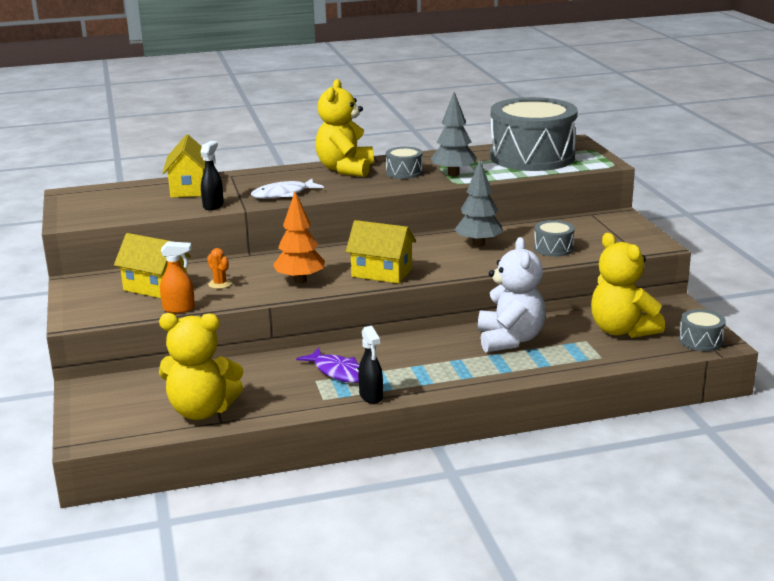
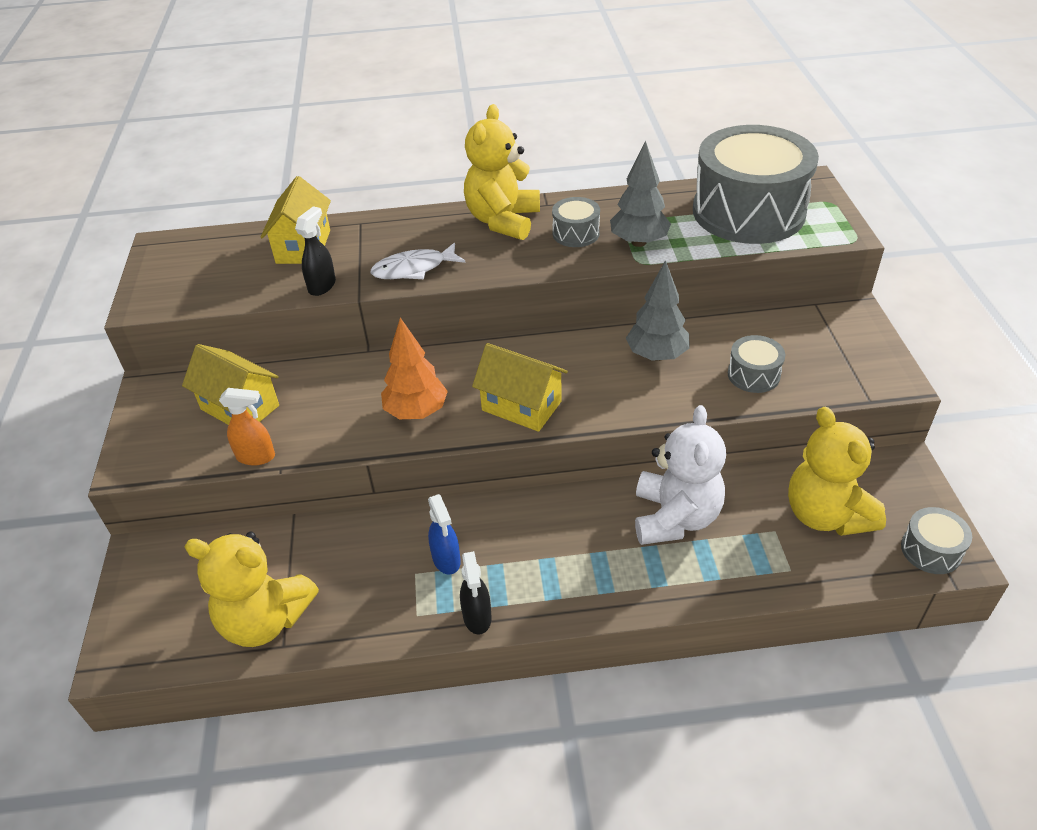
camera: 10 degrees right, 20 degrees up
(220, 284) = (317, 408): orange cactus -> none
(338, 372) = (446, 560): purple fish -> blue spray bottle

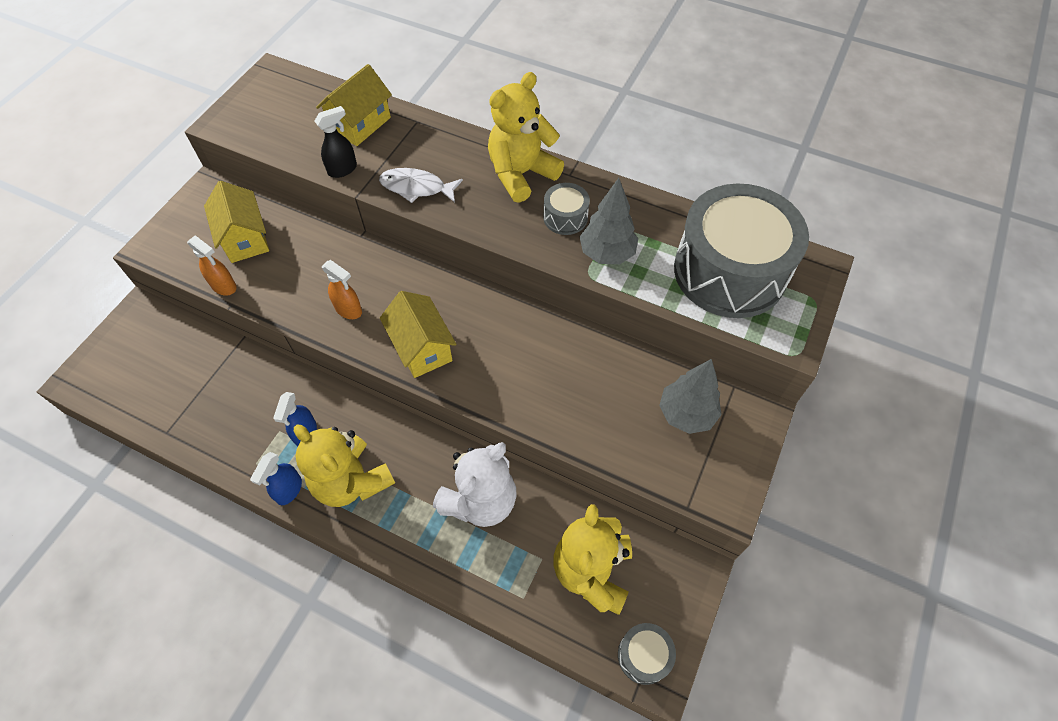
camera: 30 degrees right, 15 degrees up
(265, 620) = (170, 406): yellow teddy bear -> yellow teddy bear (351, 481)
(416, 412) = (349, 310): orange tree -> orange spray bottle
(477, 617) = (289, 490): black spray bottle -> blue spray bottle
(656, 355) = (558, 361): grey tree -> grey tree (686, 414)
(753, 375) = (616, 425): grey drum -> none

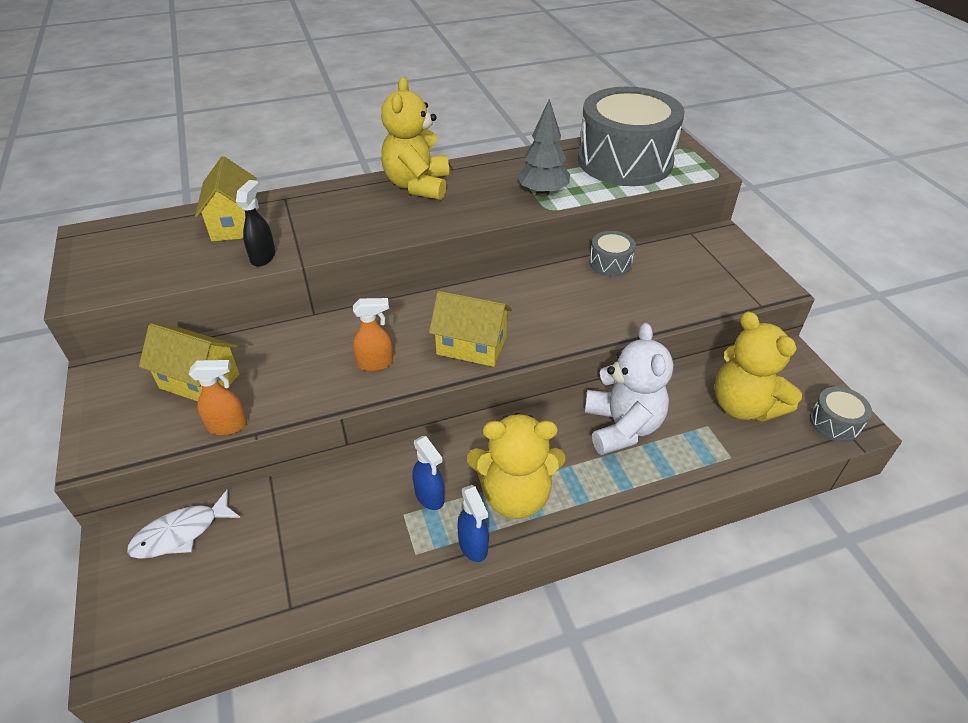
camera: 45 degrees left, 15 degrees down
(416, 188) = (348, 233): white fish -> white fish (181, 533)
(565, 217) = (485, 190): grey drum -> grey drum (610, 263)
(686, 414) = (689, 262): grey tree -> none

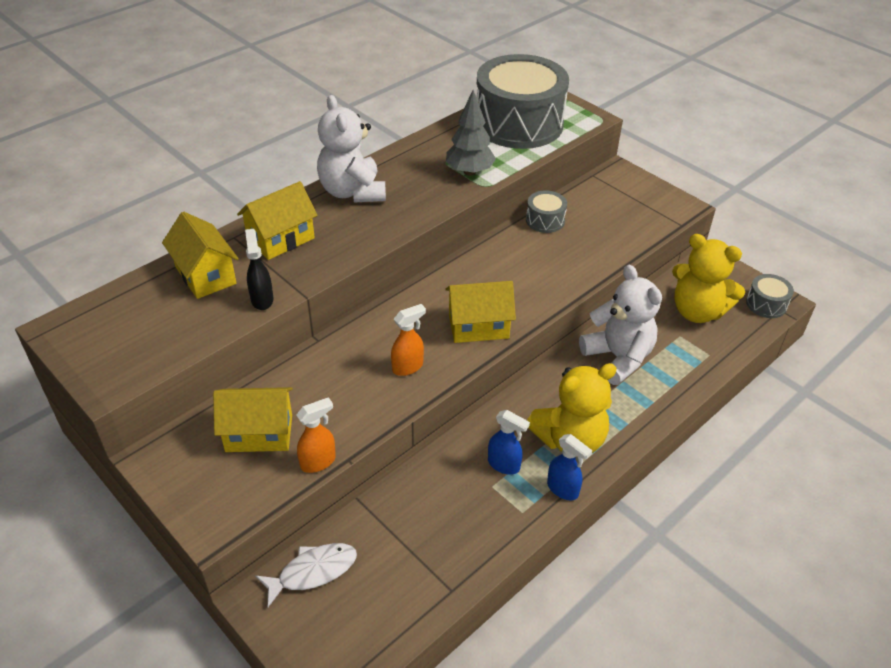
camera: 25 degrees left, 0 degrees up
(181, 533) = (312, 572): white fish -> white fish turned 150 degrees counterclockwise
(322, 210) = (281, 239): none -> yellow house
(417, 185) = (352, 192): yellow teddy bear -> white teddy bear

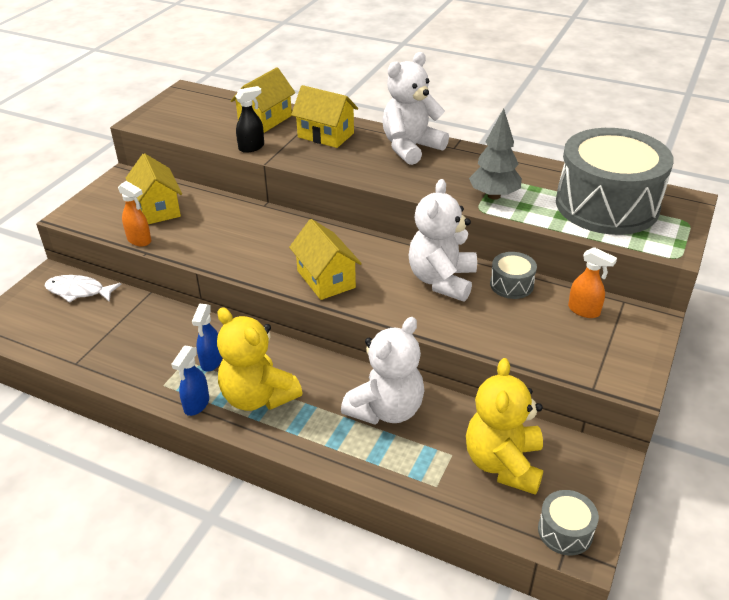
camera: 70 degrees right, 5 degrees down
(312, 572) = (79, 291): white fish -> white fish turned 150 degrees clockwise
(408, 367) = (256, 254): orange spray bottle -> orange spray bottle (584, 311)
(519, 256) = (442, 280): none -> white teddy bear

